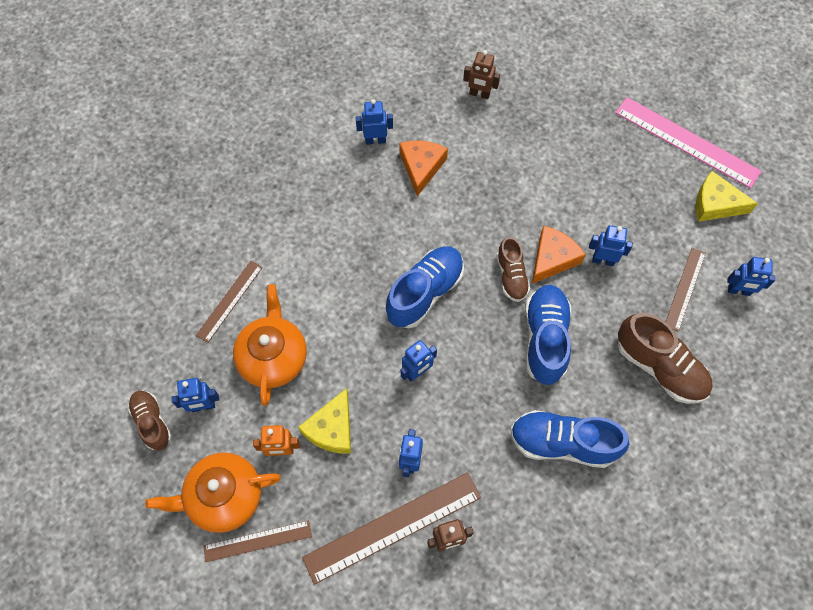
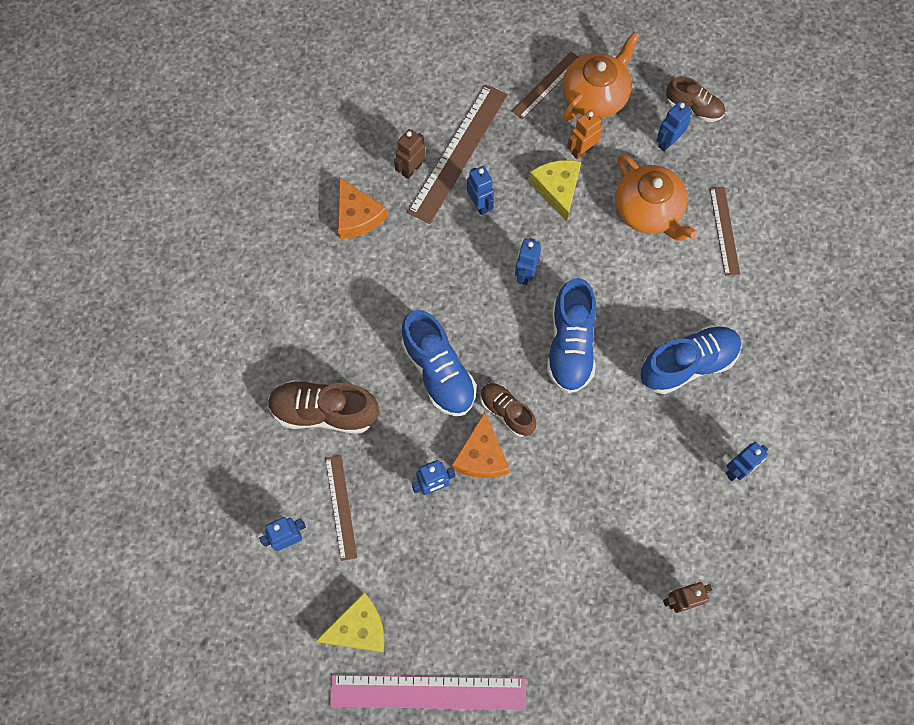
camera: 145 degrees right, 5 degrees up
(421, 167) = (670, 470): orange cheese -> orange cheese (357, 216)
(562, 443) = (369, 293): blue shoe -> blue shoe (687, 364)

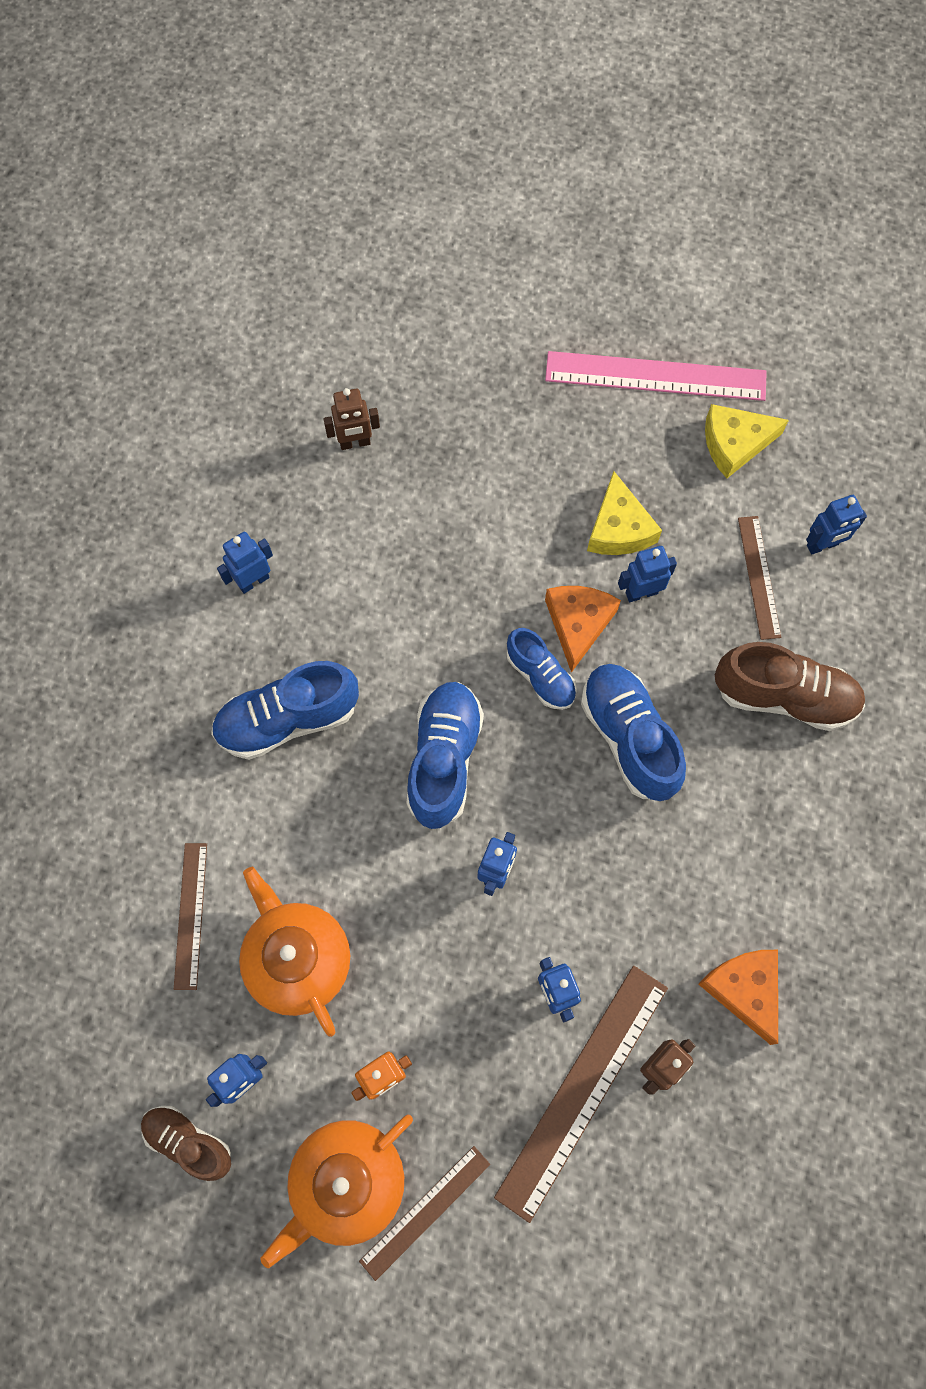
camera: 175 degrees left, 0 degrees up
(506, 412) = (540, 676): brown shoe -> blue shoe
(557, 189) = (431, 1009): yellow cheese -> yellow cheese (618, 528)

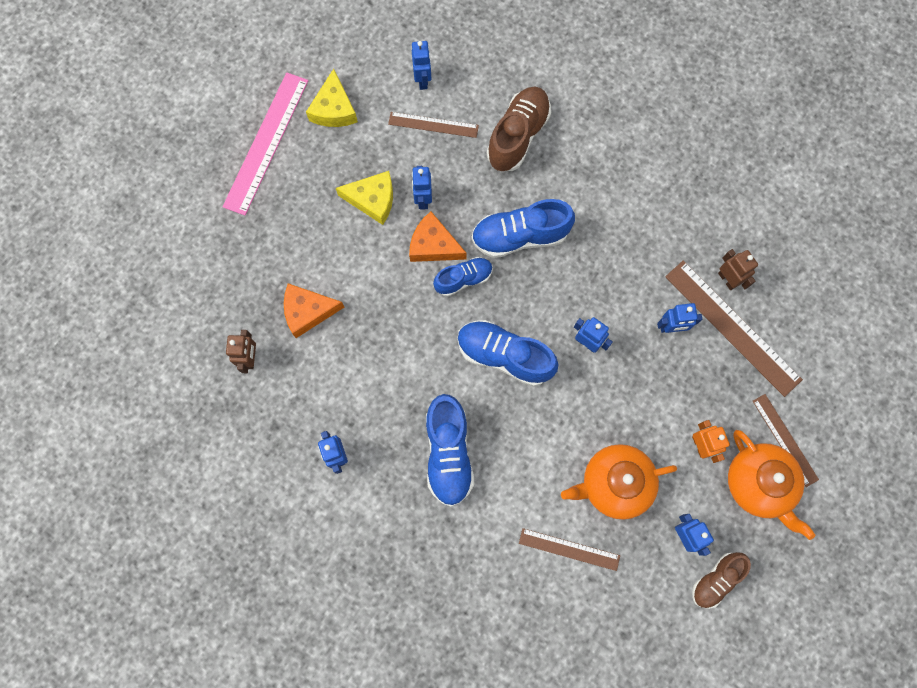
camera: 75 degrees left, 5 degrees up
(744, 989) = (693, 217): orange cheese -> orange cheese (308, 311)

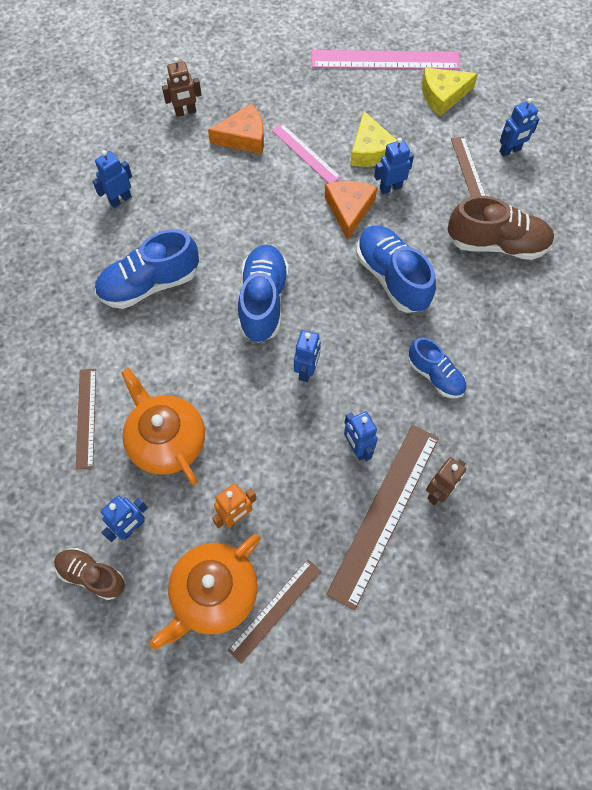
camera: 70 degrees right, 10 degrees down
(308, 311) = (243, 137): orange cheese -> orange cheese turned 105 degrees clockwise
(352, 260) = (305, 153): none -> pink ruler
(463, 279) = (326, 244): blue shoe -> blue shoe (435, 376)

